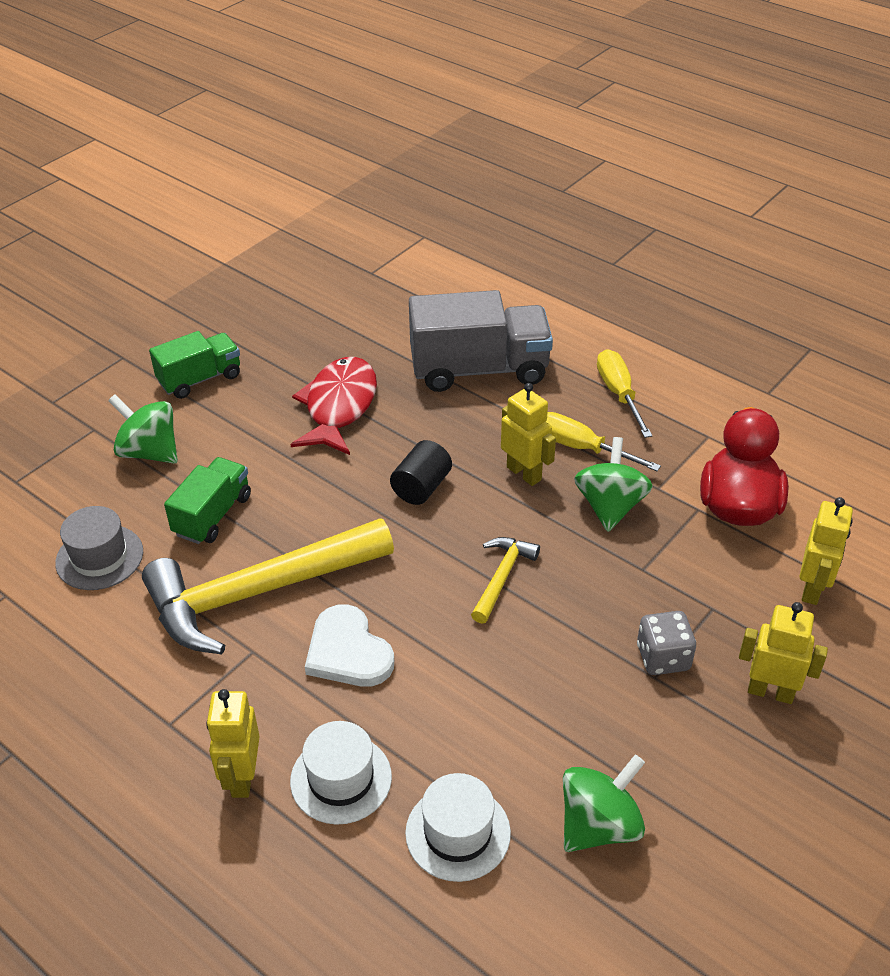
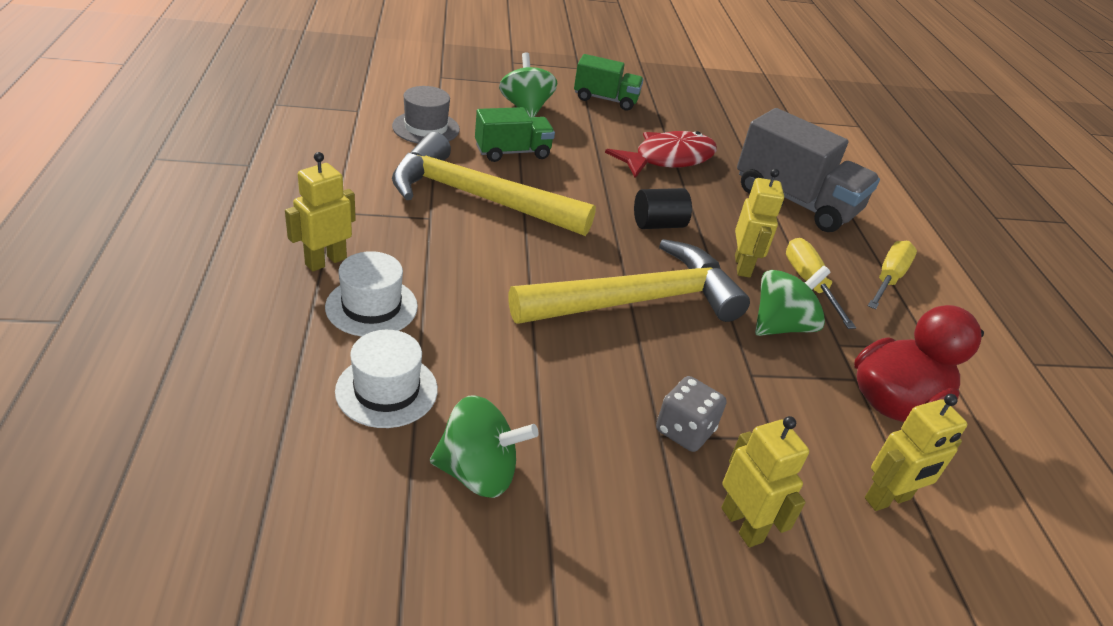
camera: 40 degrees right, 5 degrees down
(348, 651) = (480, 258): white heart -> none
(502, 577) = (637, 300): yellow hammer -> yellow hammer, size x2.22

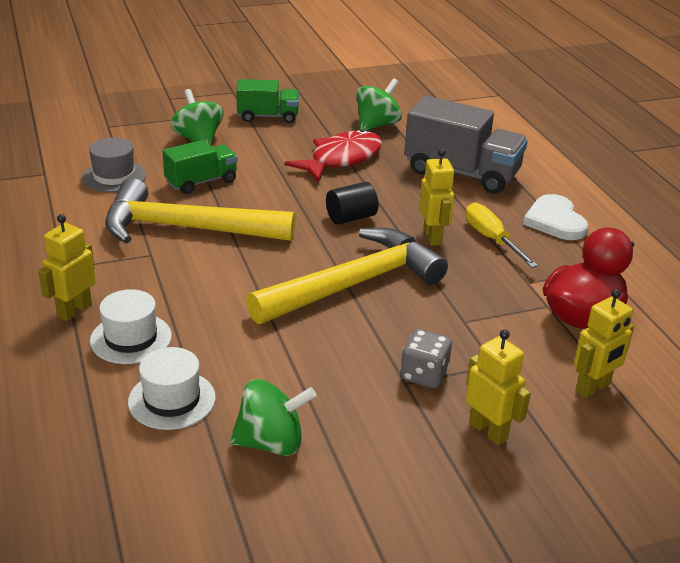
camera: 10 degrees left, 5 degrees down
(781, 326) = (478, 278): green spinning top -> green spinning top (377, 125)
(888, 278) = (555, 221): yellow screwdriver -> white heart

